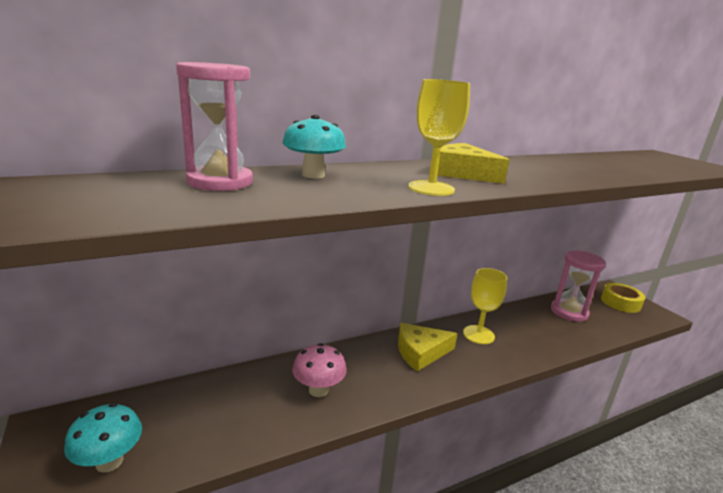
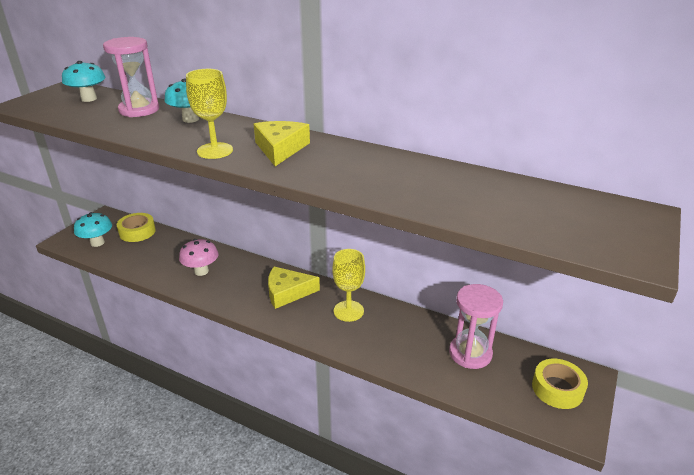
camera: 55 degrees right, 10 degrees up
(88, 189) = (89, 99): none -> turquoise mushroom
(149, 408) = (137, 232): none -> yellow tape
(420, 352) = (287, 292): yellow cheese -> yellow cheese turned 45 degrees counterclockwise

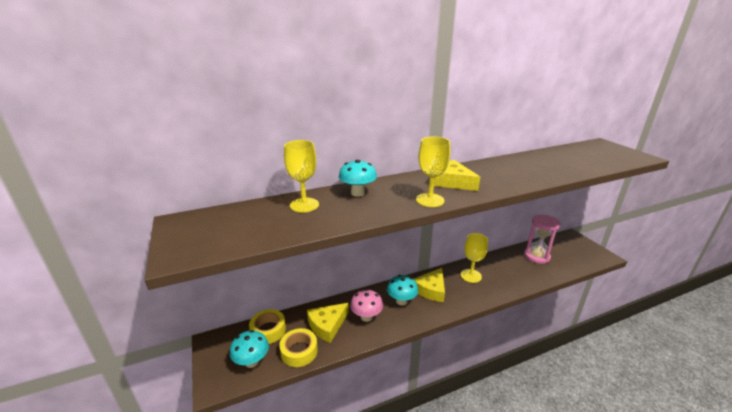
camera: 50 degrees left, 5 degrees down
(89, 99) = (235, 218): turquoise mushroom -> turquoise mushroom (401, 301)
(139, 110) = (304, 205): pink hourglass -> yellow goblet
(169, 256) = (327, 325): none -> yellow cheese
(557, 389) = (576, 247): yellow tape -> yellow tape (299, 351)

